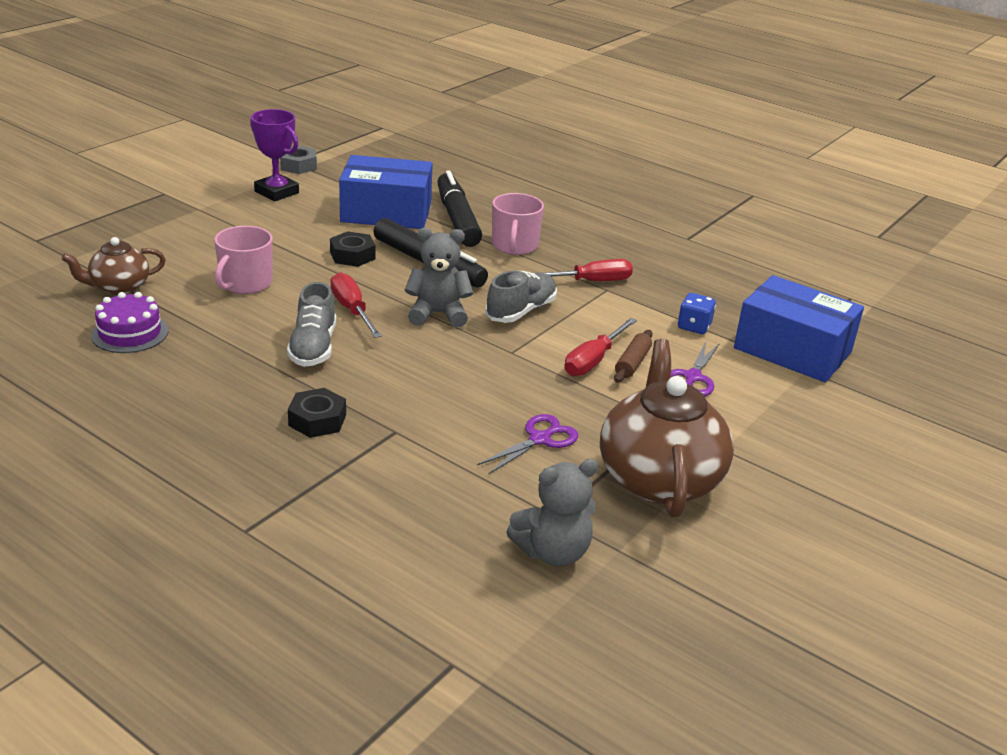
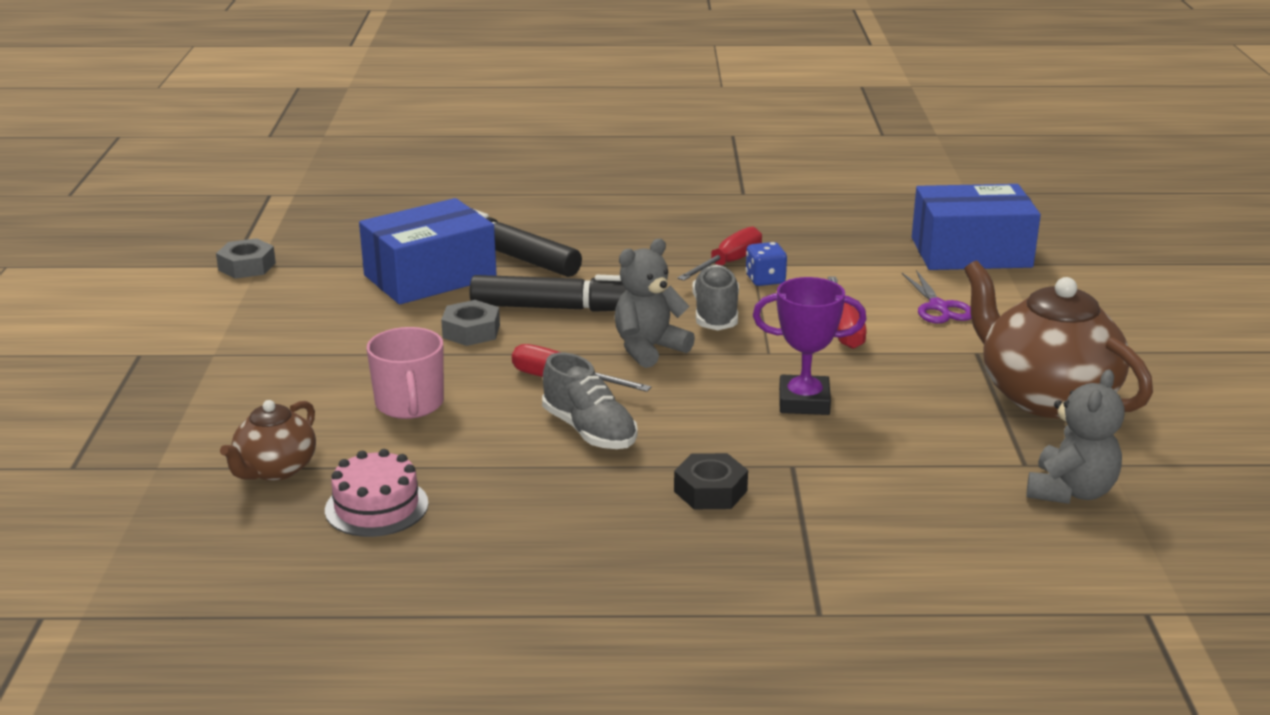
camera: 35 degrees left, 5 degrees down
(130, 333) = (376, 507): purple cake -> pink cake
(276, 192) = (273, 302): purple trophy -> purple trophy (804, 402)
(352, 255) = (471, 331): black nut -> grey nut
(514, 246) = (609, 259): pink mug -> none
(539, 439) = (914, 412): purple scissors -> none
(632, 363) = (877, 317): brown rolling pin -> none
(694, 326) = (872, 266): blue dice -> blue dice (765, 280)

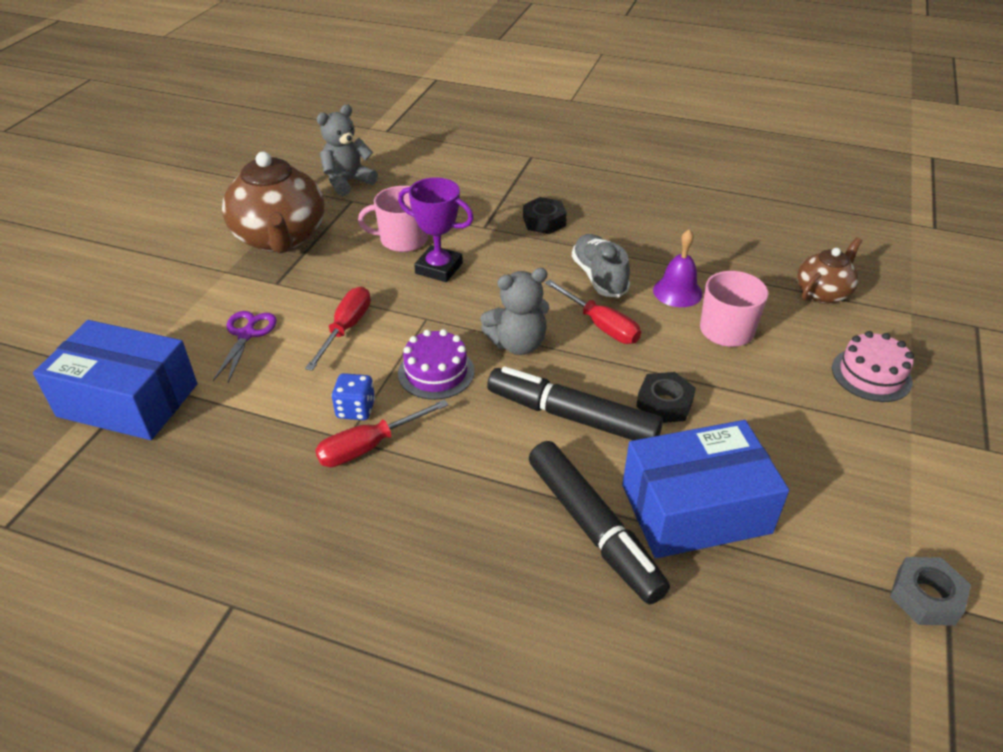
camera: 160 degrees left, 15 degrees up
(376, 507) = (751, 252): pink cake -> pink cake (871, 375)
(471, 331) = (664, 404): grey nut -> black nut
(478, 433) = (677, 292): none -> purple bell
(715, 314) = (436, 372): grey shoe -> purple cake
(887, 426) = (402, 239): none -> pink mug

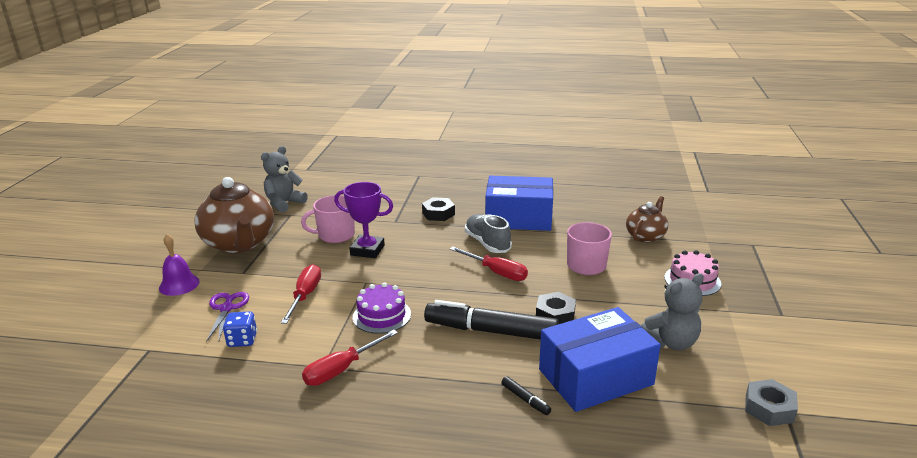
camera: 10 degrees left, 15 degrees down
(128, 400) = (137, 363): blue box -> blue box (519, 218)
(356, 409) = (325, 347): blue dice -> blue dice (242, 340)
(518, 344) = (438, 290): grey teddy bear -> grey teddy bear (670, 342)
(593, 529) = (525, 399): black marker -> black marker, size x0.40
(677, 292) = (545, 246): purple bell -> purple bell (179, 284)

